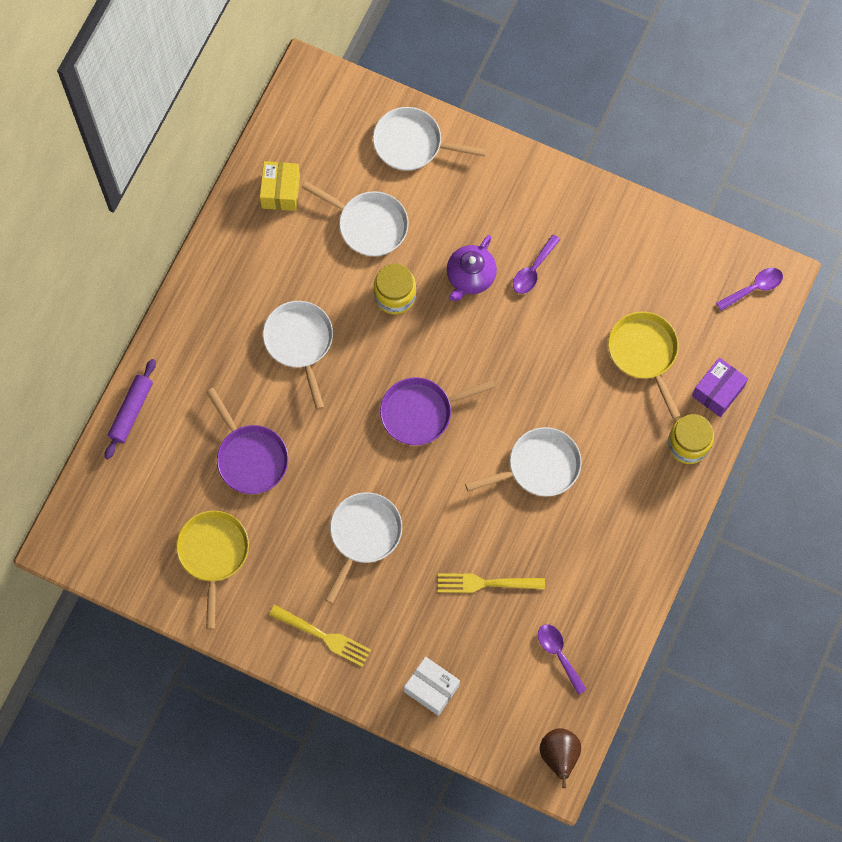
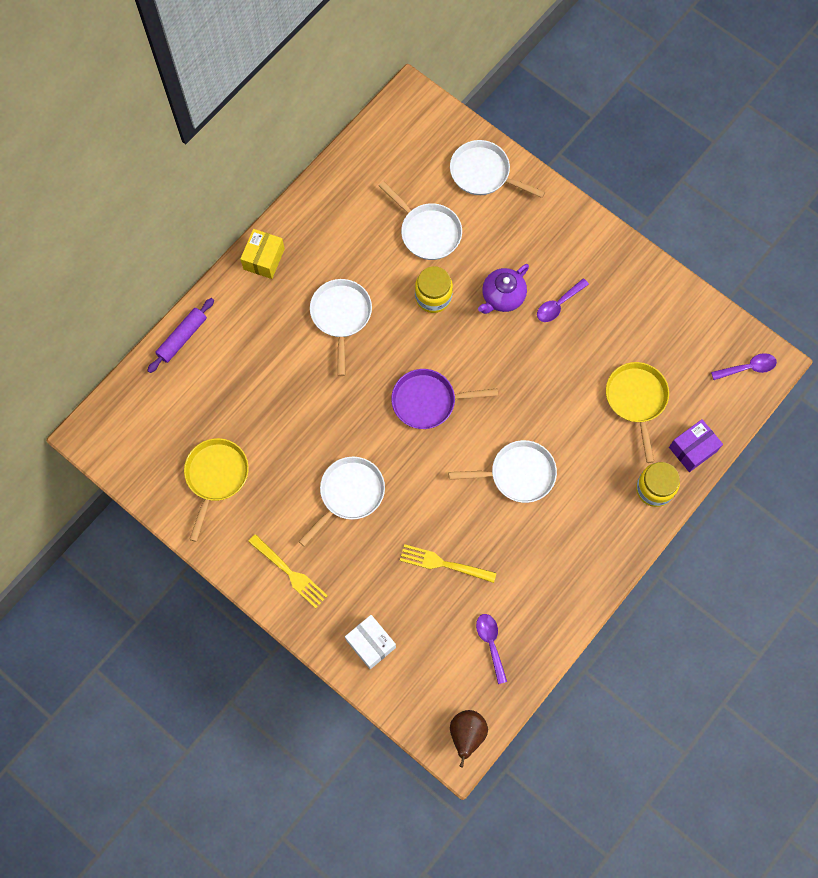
camera: 15 degrees right, 0 degrees up
(250, 457) = (271, 402): purple pan -> none
(280, 191) = (361, 186): yellow box -> yellow box (264, 259)

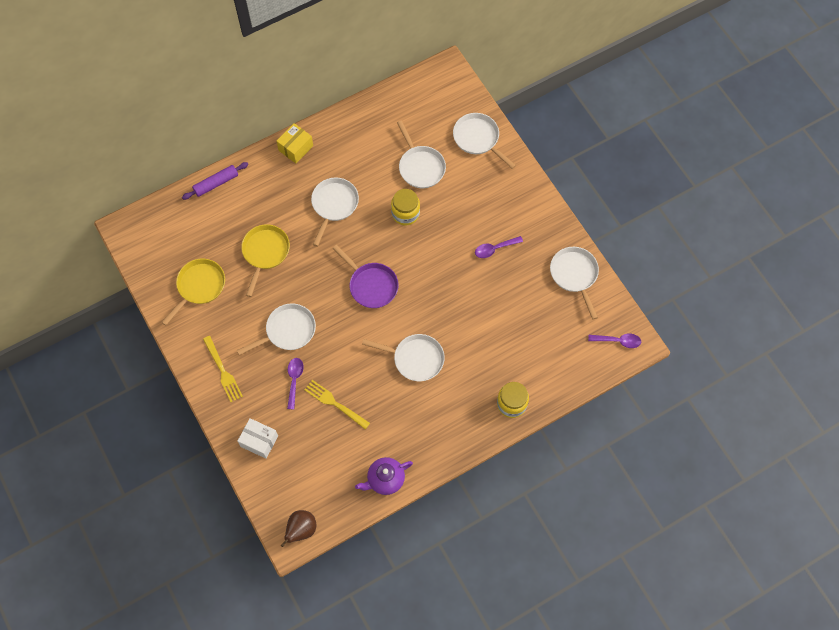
camera: 20 degrees right, 5 degrees down
(371, 644) = (259, 441): white box -> white box turned 45 degrees counterclockwise
(428, 401) = (371, 285): purple pan -> purple pan turned 150 degrees counterclockwise
(490, 643) = (345, 472): purple spoon -> purple spoon (294, 380)
(502, 297) = (455, 230): purple teapot -> purple teapot (385, 479)
(636, 400) = (524, 336): yellow pan -> yellow pan (265, 253)
(665, 304) = (574, 275): none -> white pan
(692, 449) = (552, 385): purple box -> none

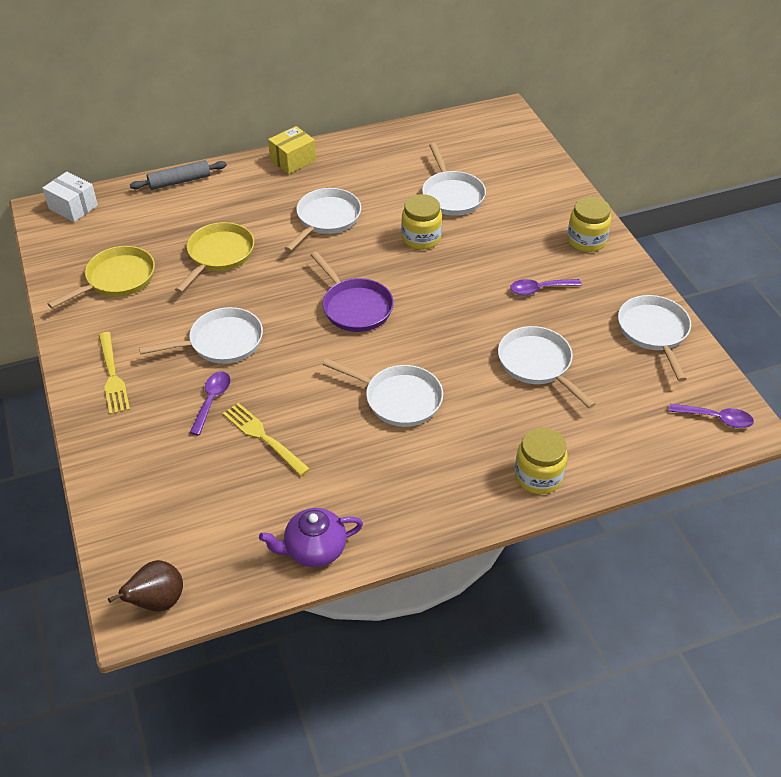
camera: 10 degrees right, 20 degrees down
(216, 183) = (179, 181): purple rolling pin -> grey rolling pin
(259, 441) = (134, 469): white box -> white box (73, 207)
(478, 139) = (534, 177): white pan -> white pan (537, 364)
(522, 197) = (586, 240): none -> yellow jar

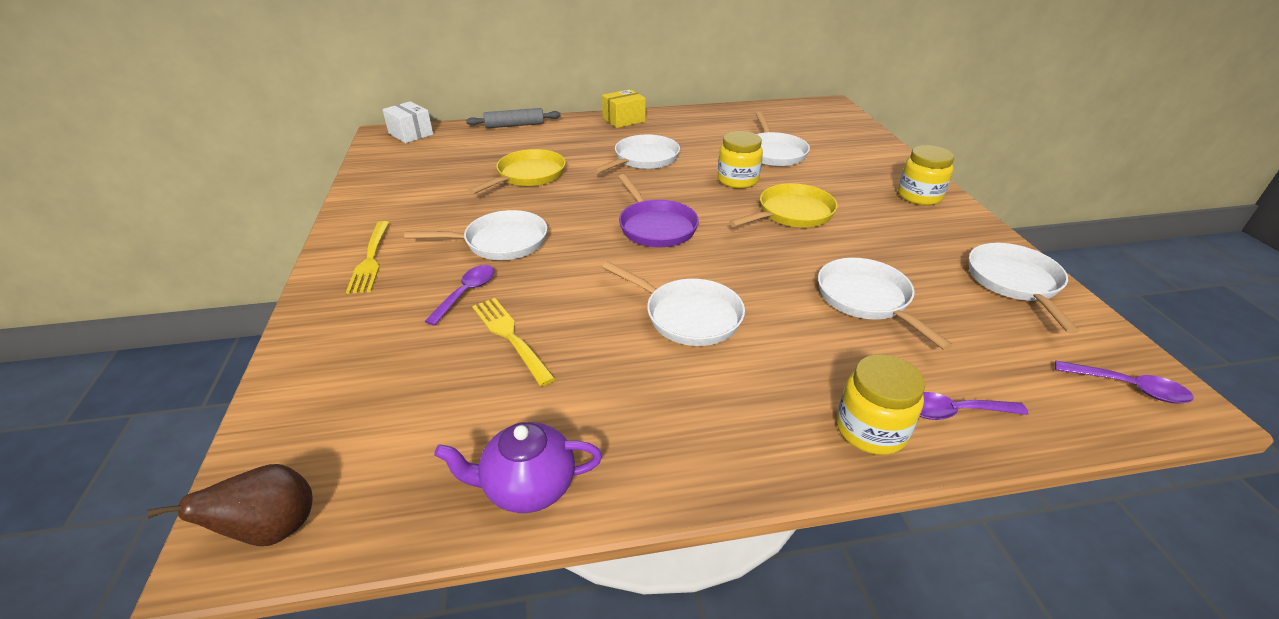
camera: 10 degrees right, 10 degrees down
(117, 279) = (421, 184): yellow pan -> yellow pan (792, 213)
(539, 289) = (867, 231): purple spoon -> purple spoon (954, 412)

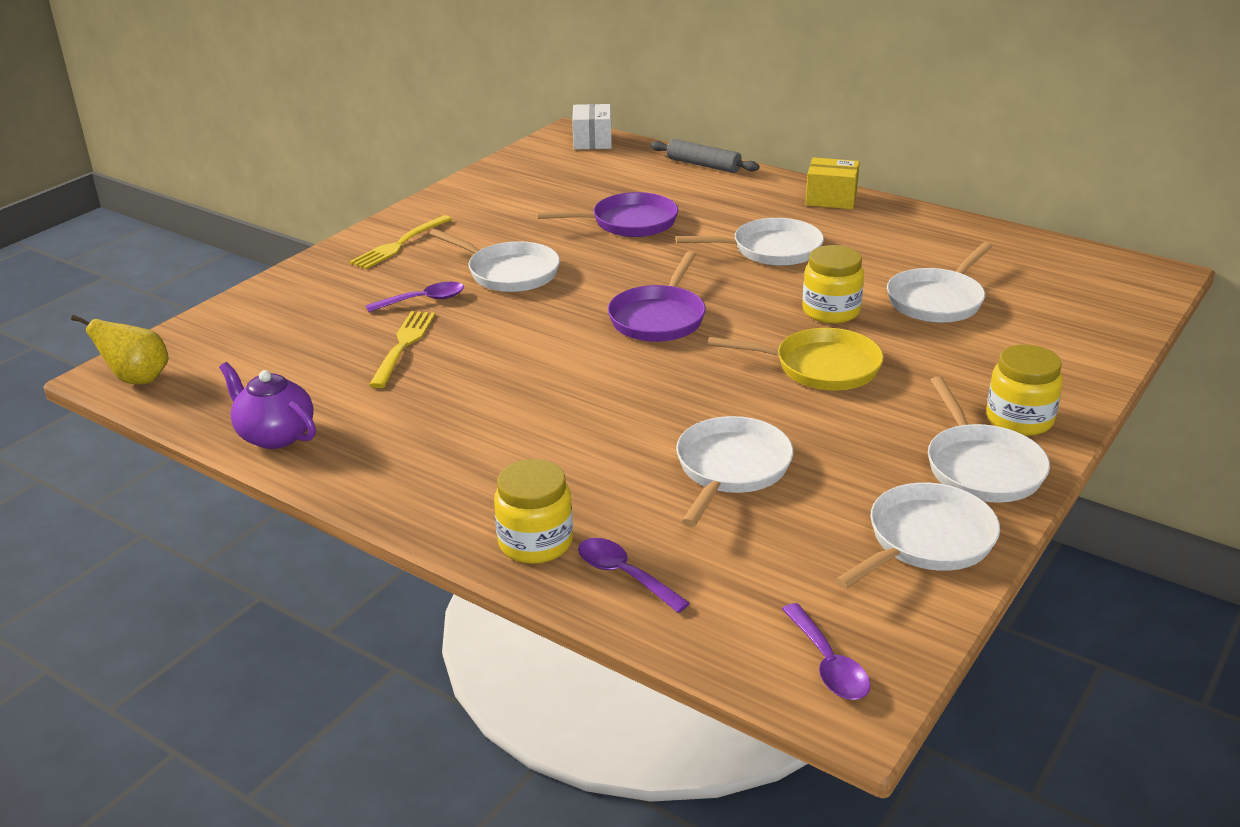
camera: 45 degrees right, 5 degrees down
(273, 530) = (138, 379): brown pear -> yellow pear
(528, 176) = (629, 223): yellow pan -> purple pan
(688, 316) = (551, 398): white pan -> white pan (981, 467)

